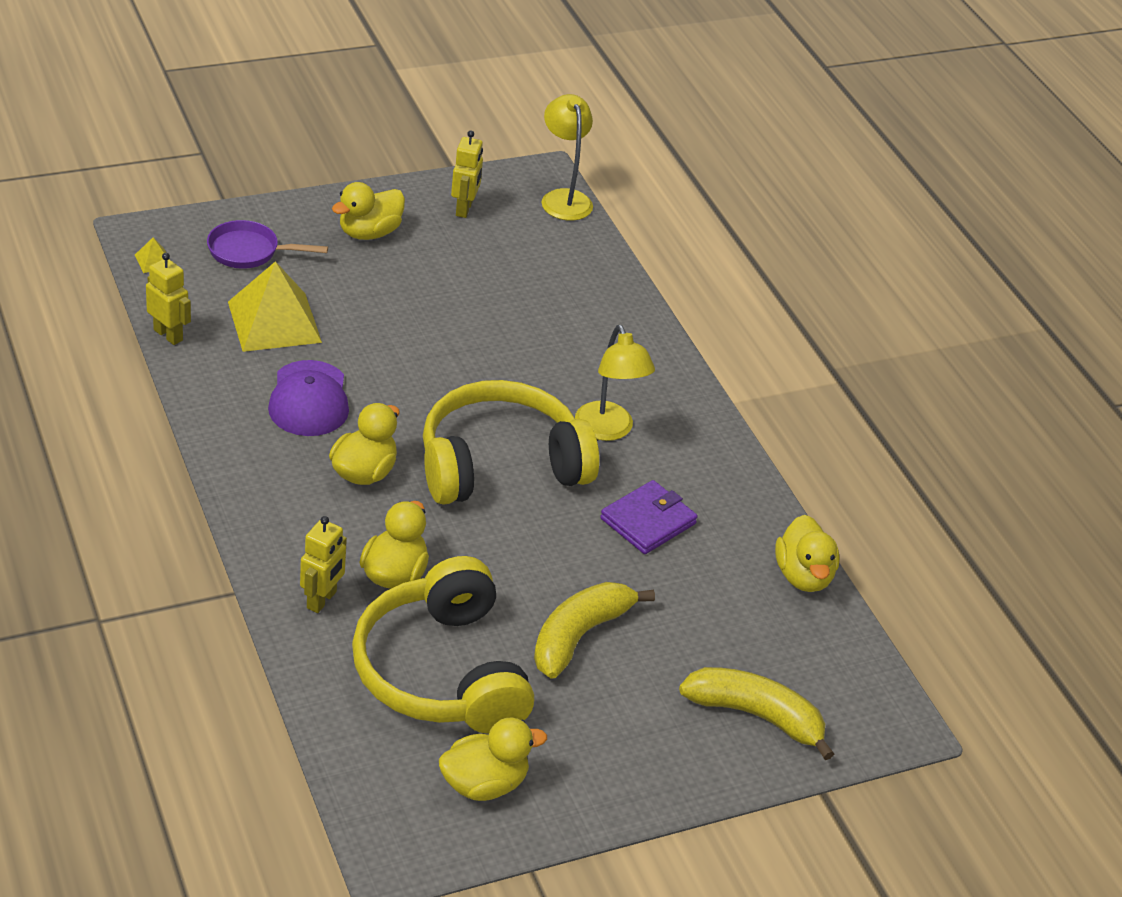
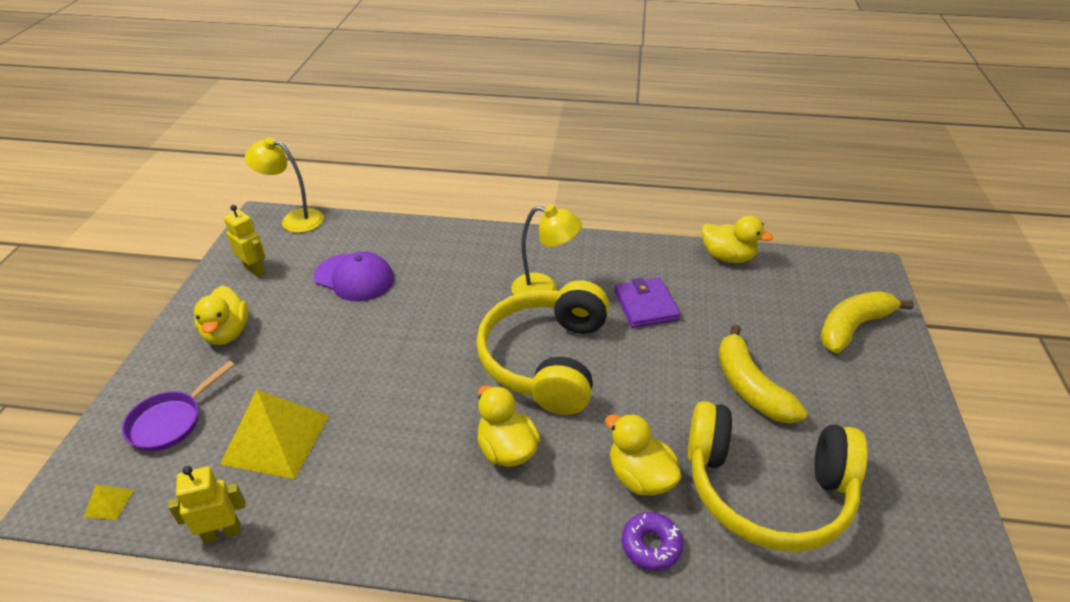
camera: 55 degrees left, 0 degrees up
(309, 399) = (392, 453): purple cap -> purple cap (354, 278)
(322, 600) = (651, 545): yellow robot -> purple donut
(484, 784) = (903, 512): yellow duck -> none

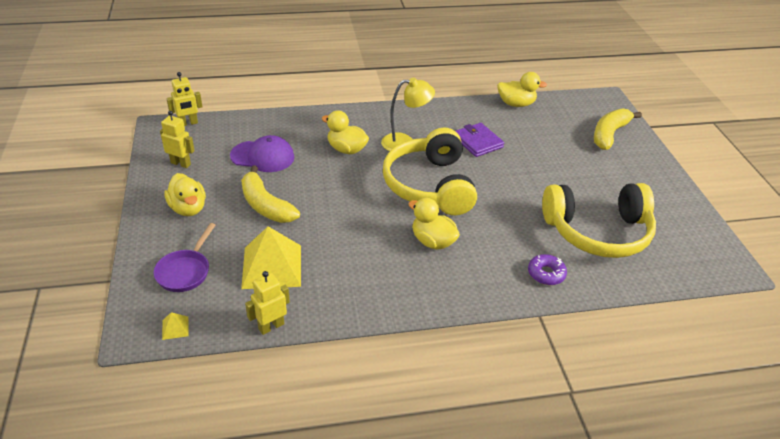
camera: 20 degrees left, 0 degrees up
(294, 219) = (188, 123): yellow lamp -> yellow robot
(640, 477) = (522, 240): yellow duck -> yellow duck (346, 149)
(750, 387) = (564, 178): yellow banana -> yellow banana (265, 205)

